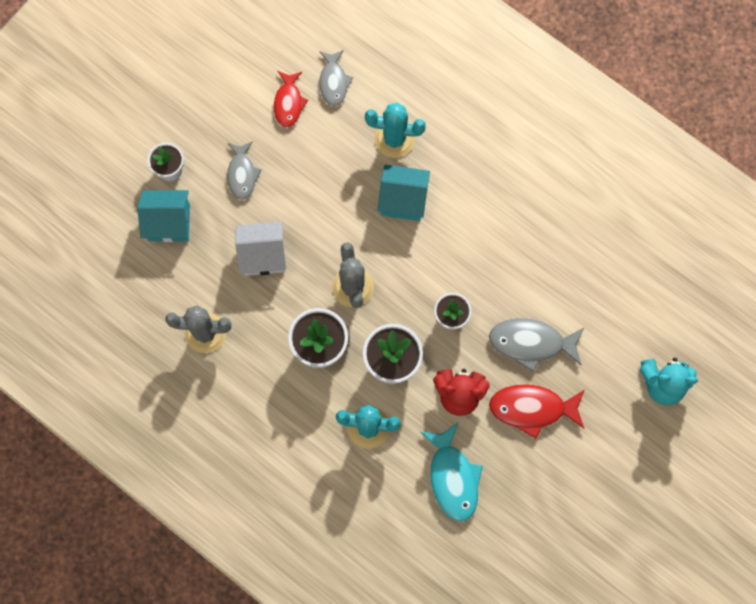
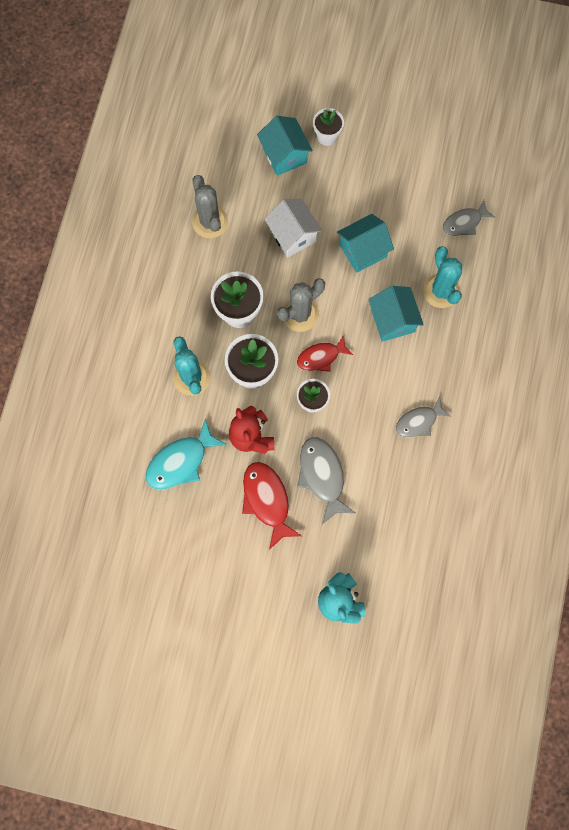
camera: 65 degrees right, 0 degrees up
(242, 174) = (350, 190): grey fish -> grey fish (419, 421)
(288, 103) = (428, 197): red fish -> red fish (321, 357)
(315, 193) = (363, 251): none -> turquoise house

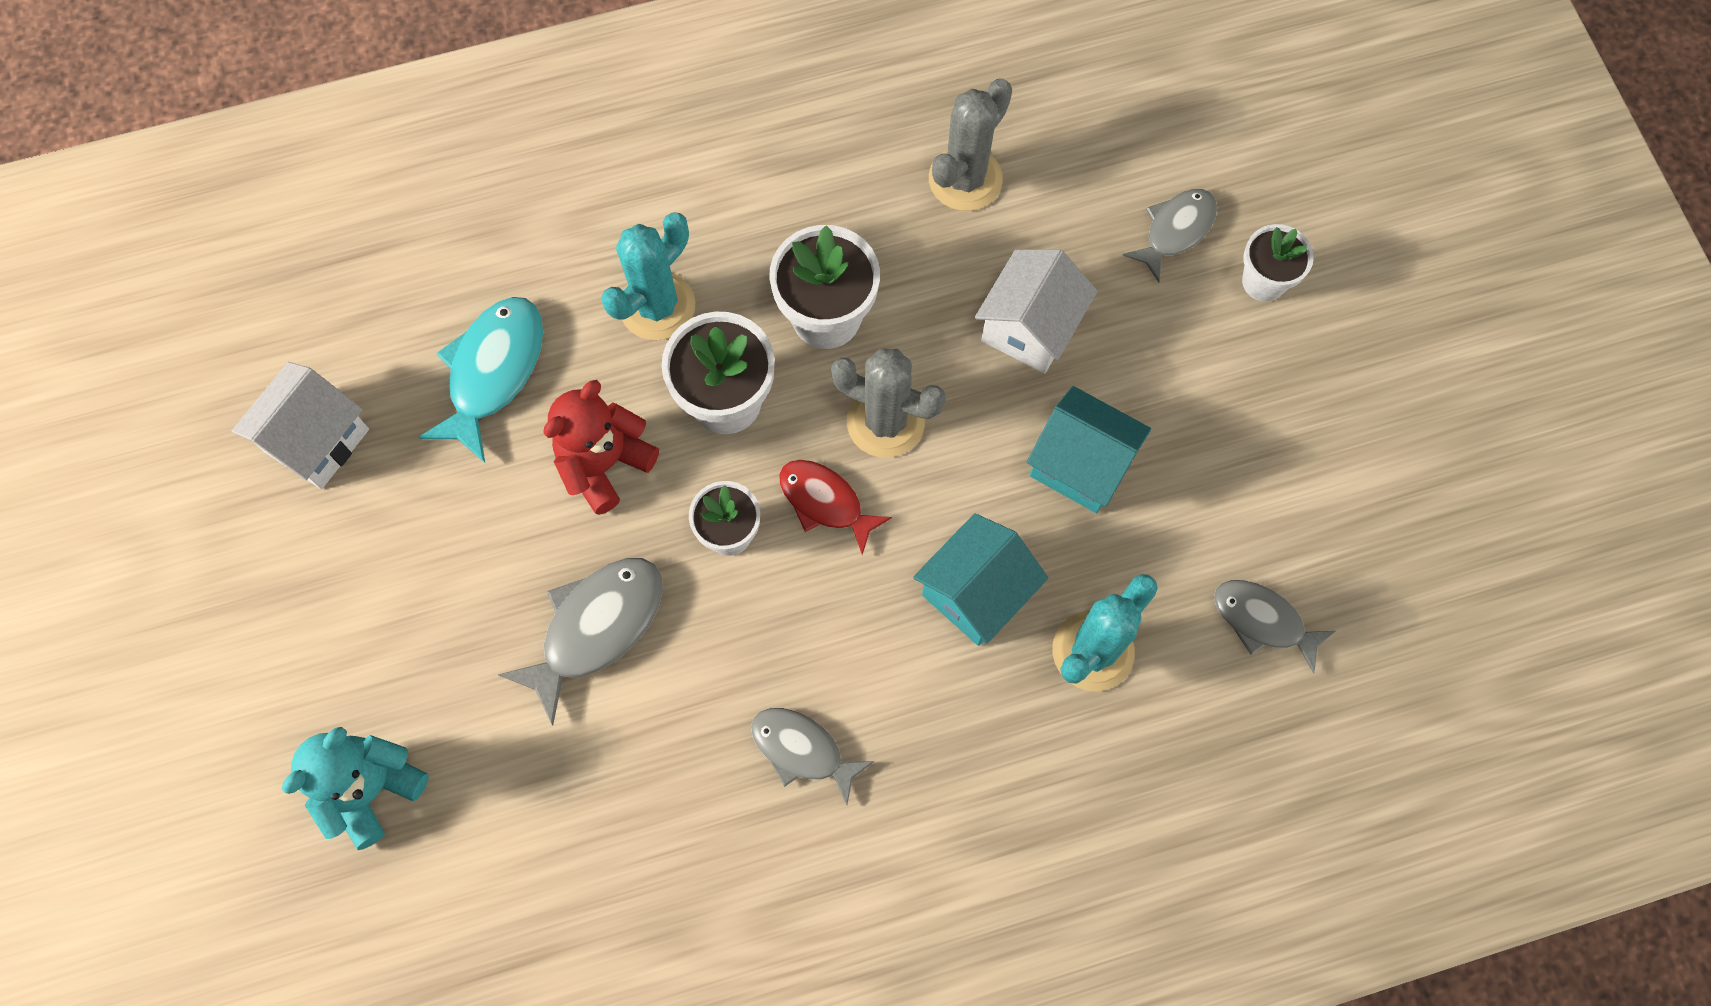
camera: 60 degrees right, 5 degrees down
(168, 552) = (317, 440): none -> white house
(181, 461) = (493, 372): turquoise fish -> turquoise fish turned 90 degrees clockwise
(267, 500) = (497, 555): red fish -> none
(284, 155) = (1175, 230): turquoise house -> grey fish

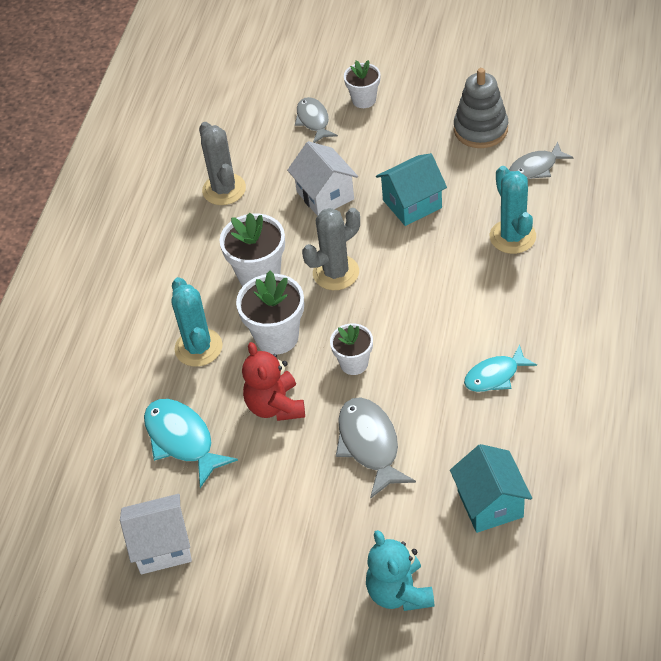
camera: 55 degrees left, 20 degrees down
(317, 440) = (162, 546): white house -> white house turned 75 degrees counterclockwise
(802, 750) = (495, 376): grey fish -> turquoise fish
(825, 502) = (364, 315): red fish -> none
(976, 592) = (453, 271): turquoise house -> turquoise house (490, 504)
(1300, 494) = (480, 129): none -> grey stacking toy

